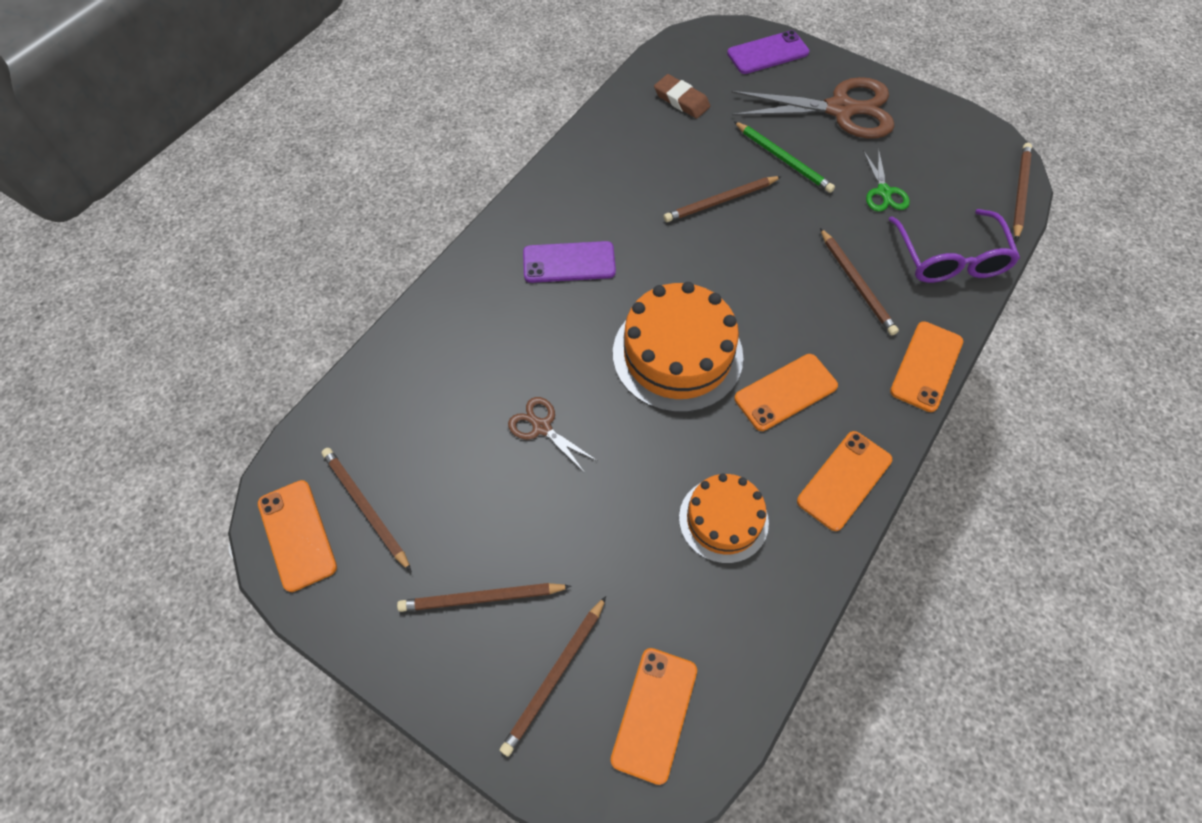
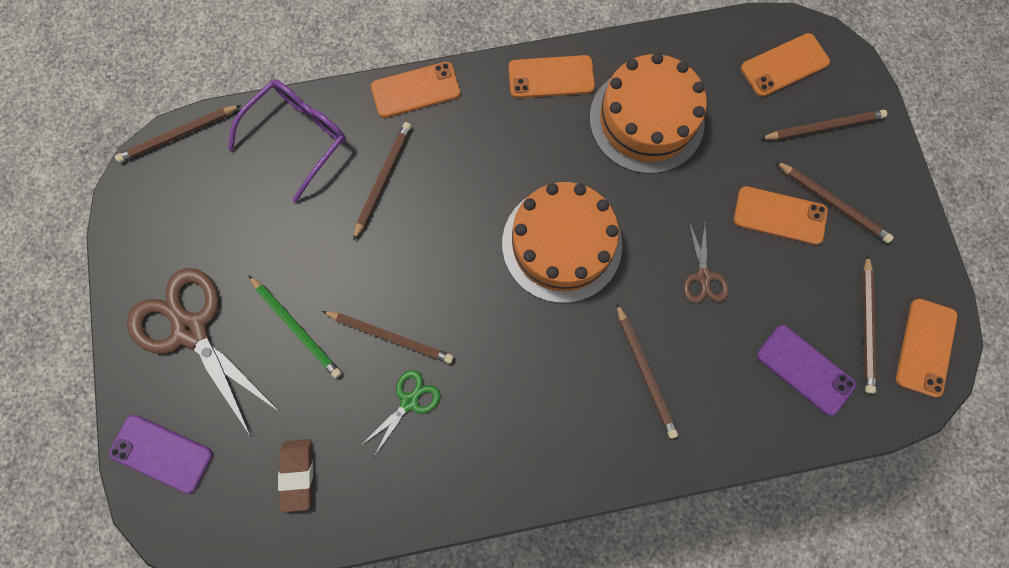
camera: 135 degrees left, 15 degrees up
(522, 322) = (645, 372): none -> brown pencil
(569, 262) = (562, 393): purple phone -> purple phone (805, 370)
(723, 520) = (646, 120): orange cake -> orange cake, size x1.62
(783, 159) = (297, 327): green pencil -> green pencil turned 135 degrees clockwise
(785, 392) = (522, 155): orange phone -> orange phone (779, 216)
(884, 192) = (266, 227): green scissors -> green scissors (409, 401)

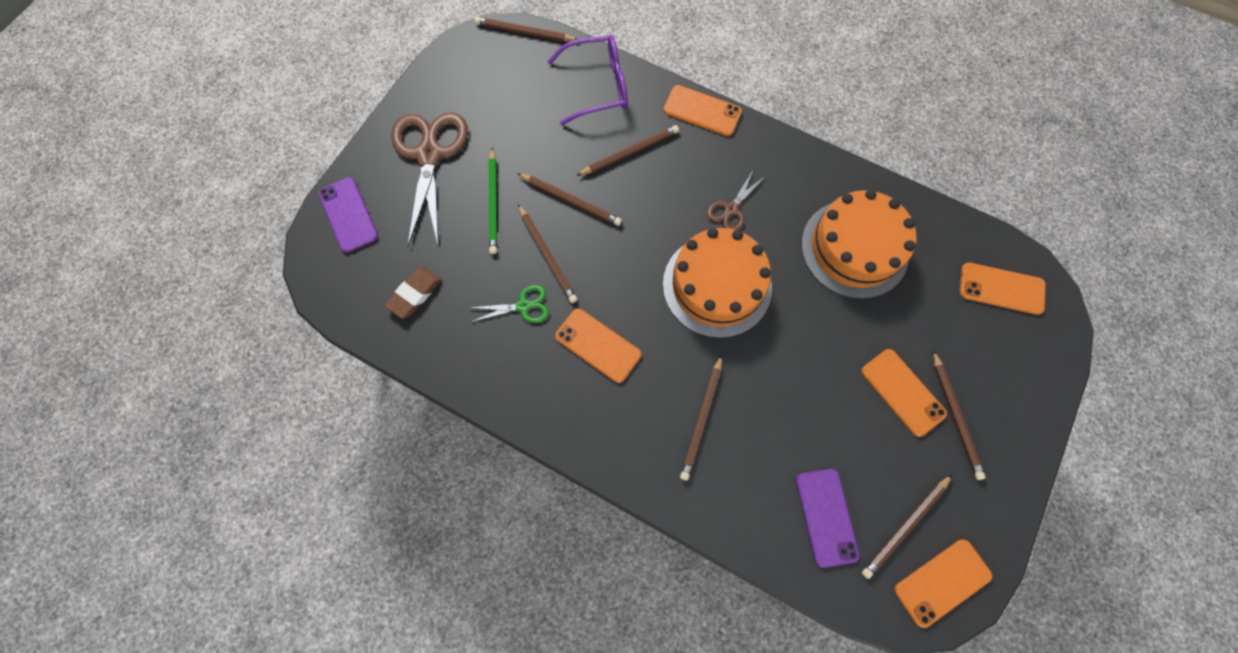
camera: 40 degrees right, 5 degrees down
(551, 77) = (807, 169): orange phone -> orange phone (598, 345)
(703, 276) = (804, 388): brown scissors -> brown scissors (731, 209)
(823, 127) = (996, 356): brown pencil -> brown pencil (571, 200)

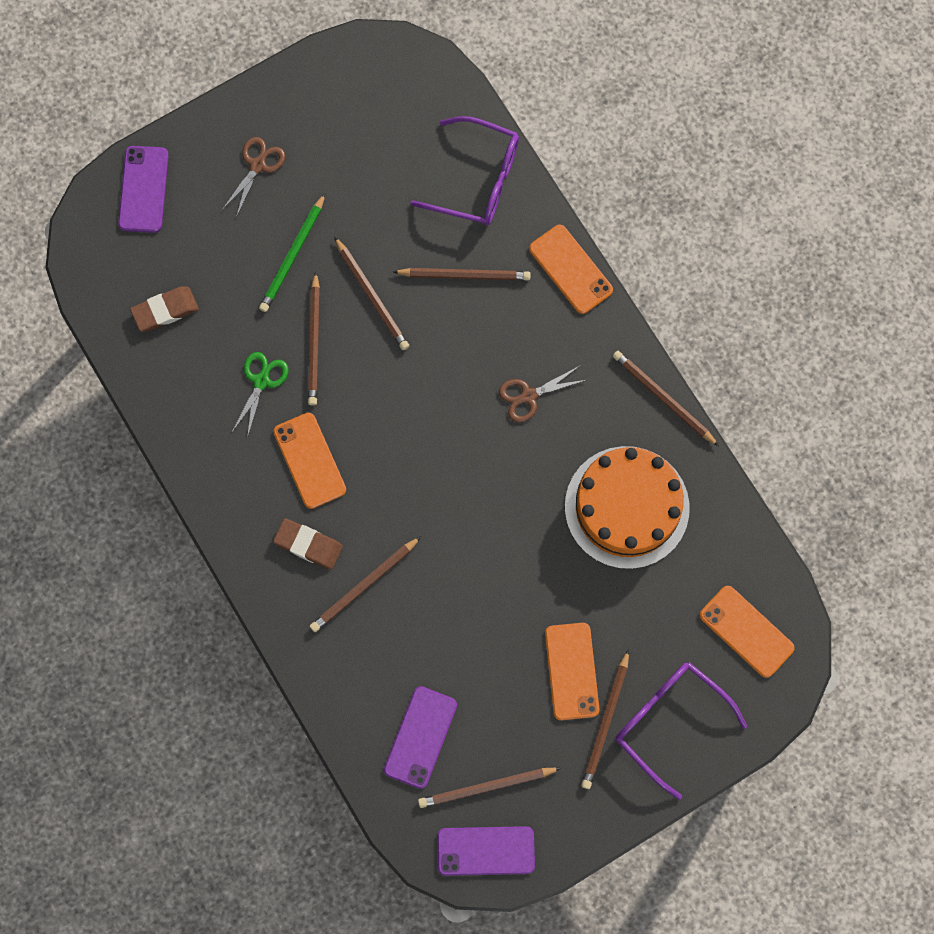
camera: 30 degrees right, 5 degrees up
(429, 155) = (257, 165): brown scissors -> brown scissors, size x0.49
(523, 306) = (261, 381): green scissors -> green scissors turned 90 degrees counterclockwise
(524, 32) = (437, 70): brown pencil -> brown pencil (663, 398)
(637, 412) = (308, 545): none -> brown eraser
(717, 285) = (462, 467): orange cake -> none
(942, 582) = (485, 850): orange phone -> purple phone
(999, 387) = (669, 721): none -> purple glasses

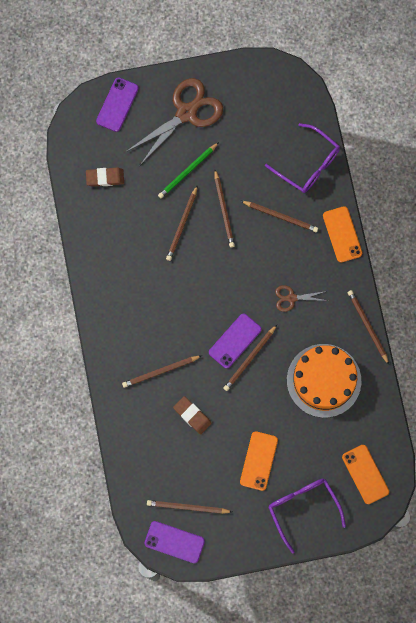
camera: 20 degrees right, 0 degrees up
(257, 165) = (186, 113): brown scissors -> brown scissors, size x2.05
(261, 381) = (144, 237): green scissors -> none
(308, 545) = (137, 338): brown eraser -> brown eraser (192, 415)
(310, 460) = (155, 291): orange phone -> none
(420, 737) = (161, 466): purple phone -> purple phone (235, 341)
(606, 722) = (267, 495): brown pencil -> brown pencil (249, 359)

